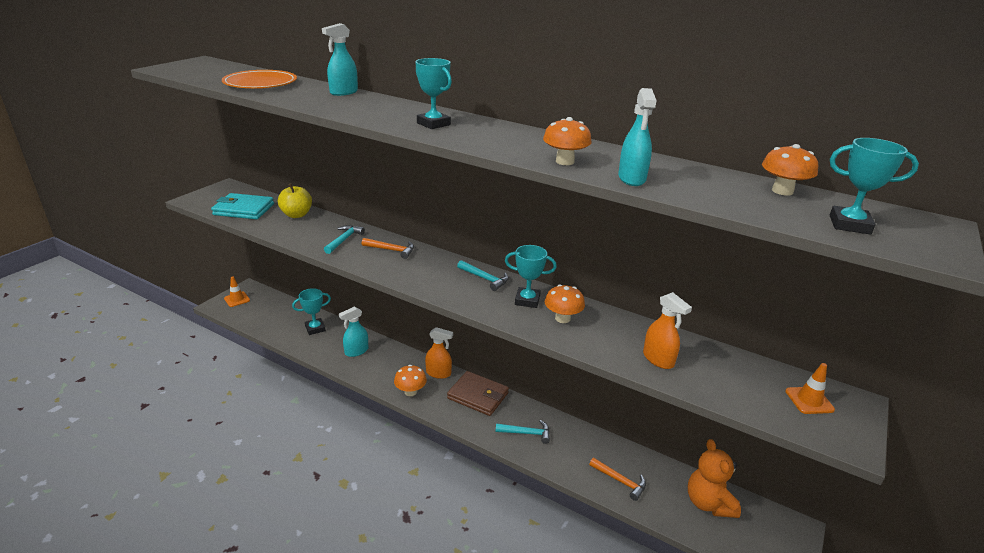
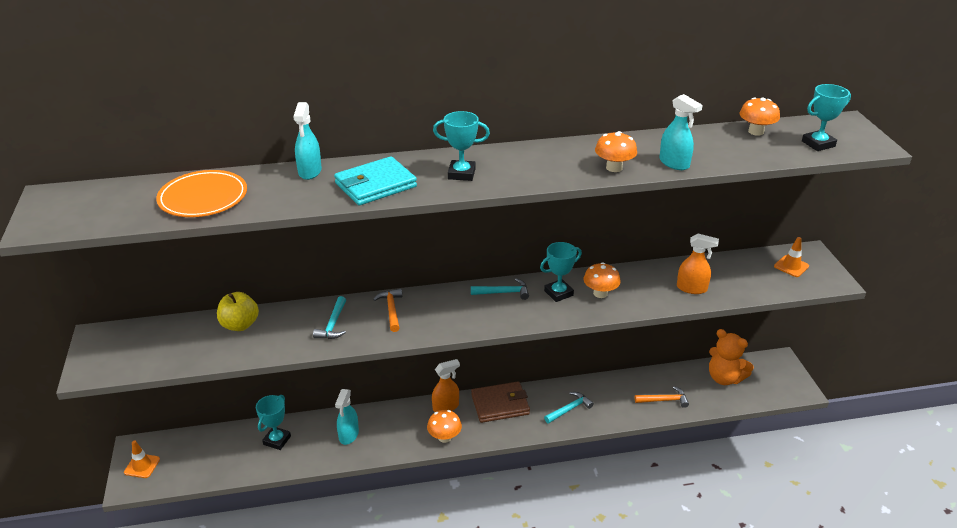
camera: 40 degrees left, 5 degrees up
(244, 209) = (171, 350): turquoise wallet -> turquoise wallet (375, 185)
(344, 240) = (333, 324): turquoise hammer -> turquoise hammer turned 150 degrees counterclockwise
(391, 250) = (391, 310): orange hammer -> orange hammer turned 75 degrees counterclockwise

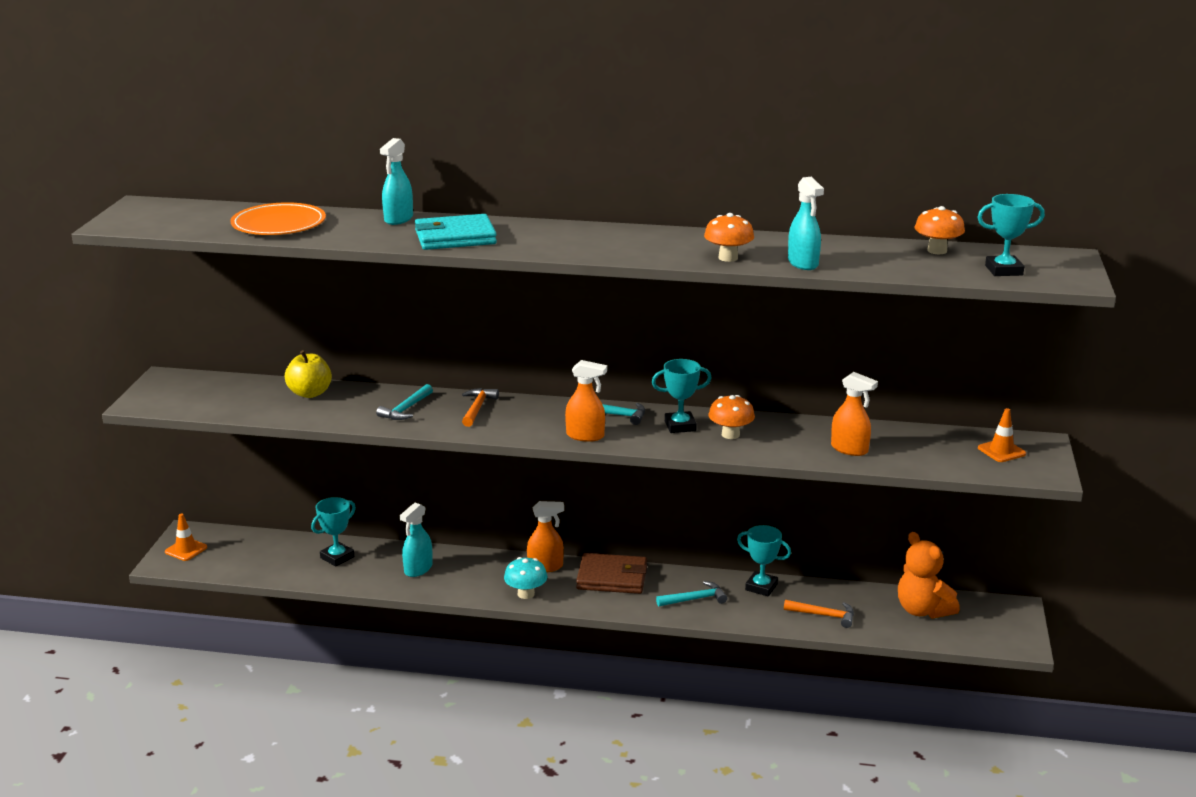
camera: 20 degrees right, 10 degrees down
(444, 437) = (526, 594): orange mushroom -> turquoise mushroom
(461, 174) = (553, 241): turquoise trophy -> turquoise trophy (761, 587)
(494, 320) = (585, 436): none -> orange spray bottle

